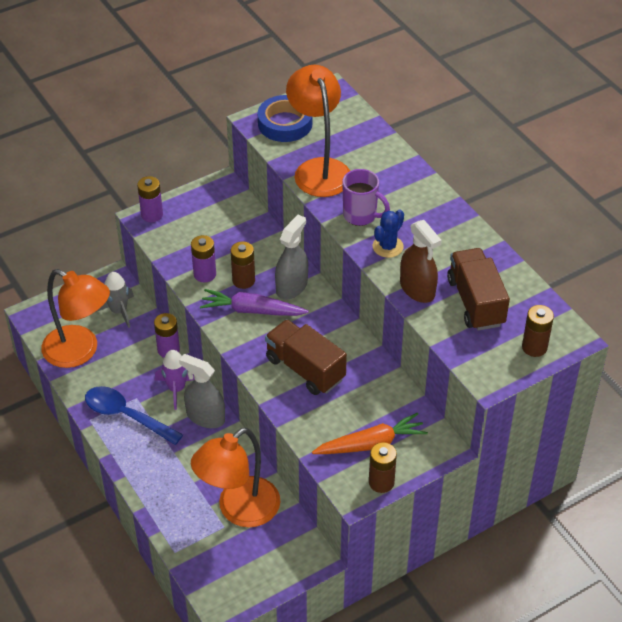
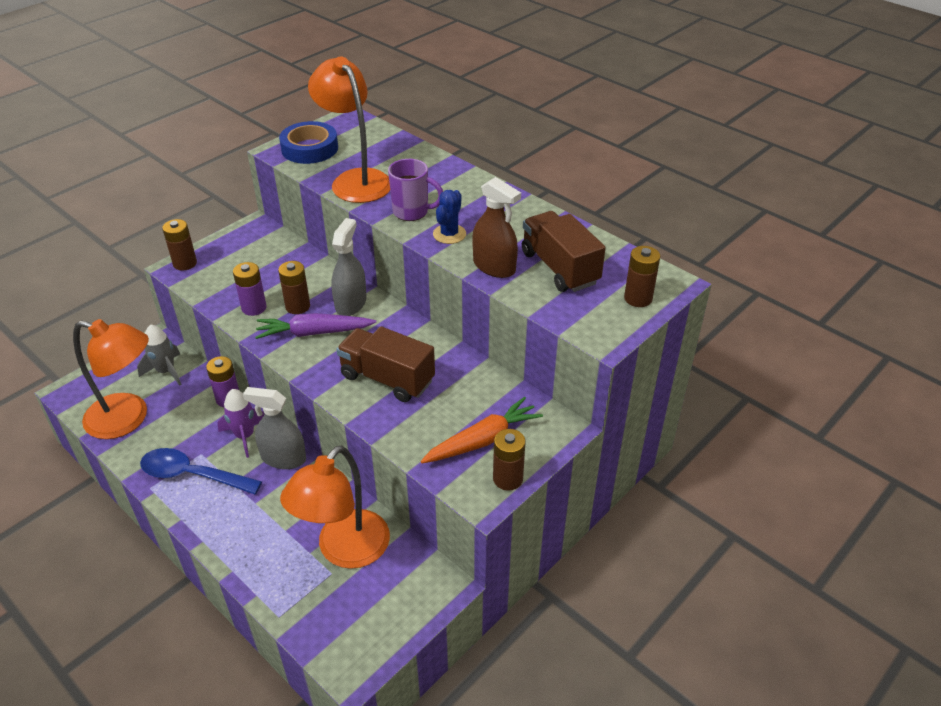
camera: 15 degrees left, 5 degrees down
(152, 215) = (185, 263): purple battery -> brown battery

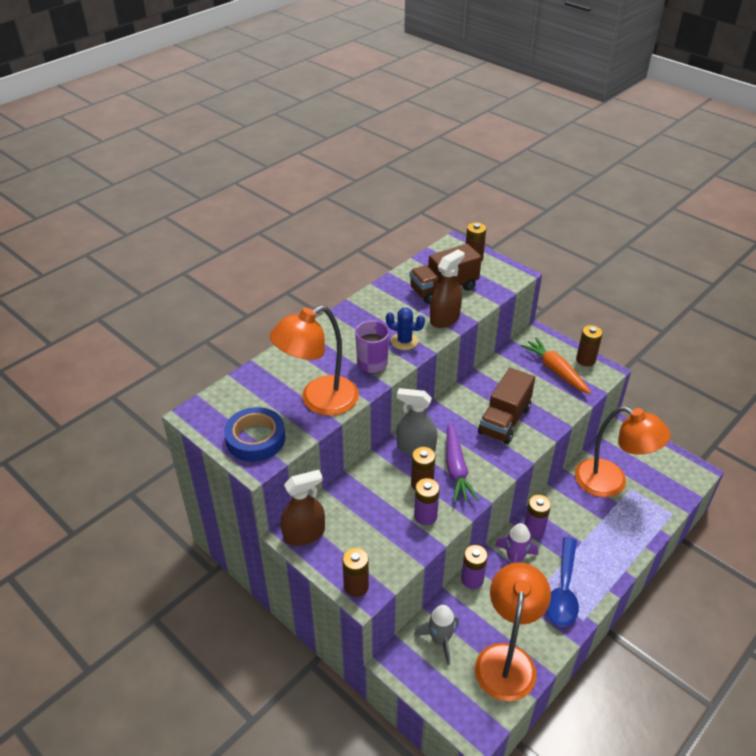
camera: 90 degrees left, 0 degrees up
(253, 232) = (304, 534): none -> brown spray bottle
(283, 458) = (534, 529): grey spray bottle -> purple battery

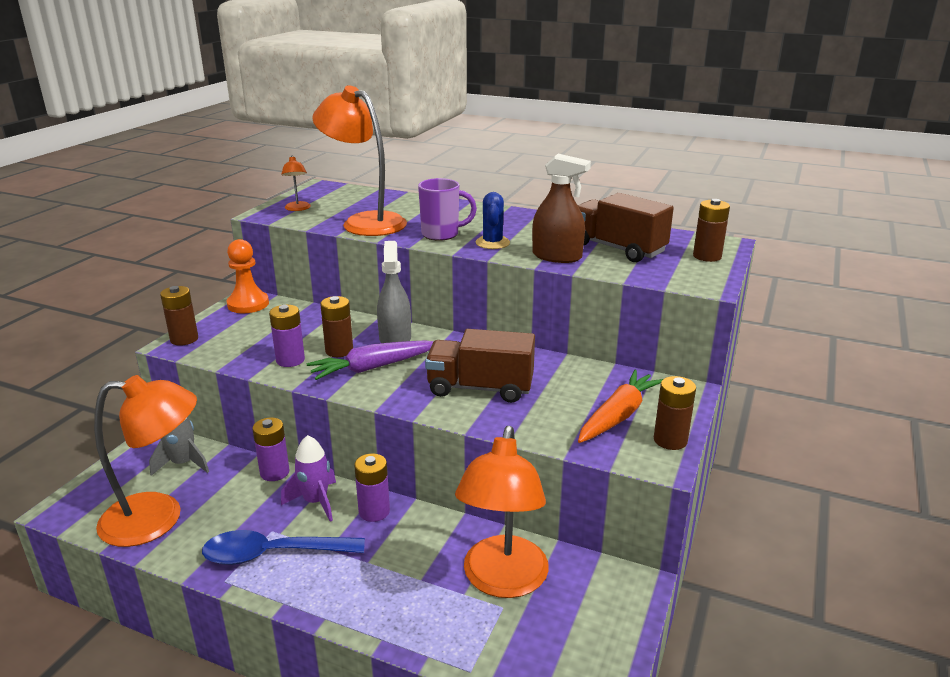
camera: 70 degrees right, 15 degrees down
(255, 439) = (298, 209): blue tape -> orange lamp
(304, 534) = (248, 304): brown spray bottle -> orange pawn

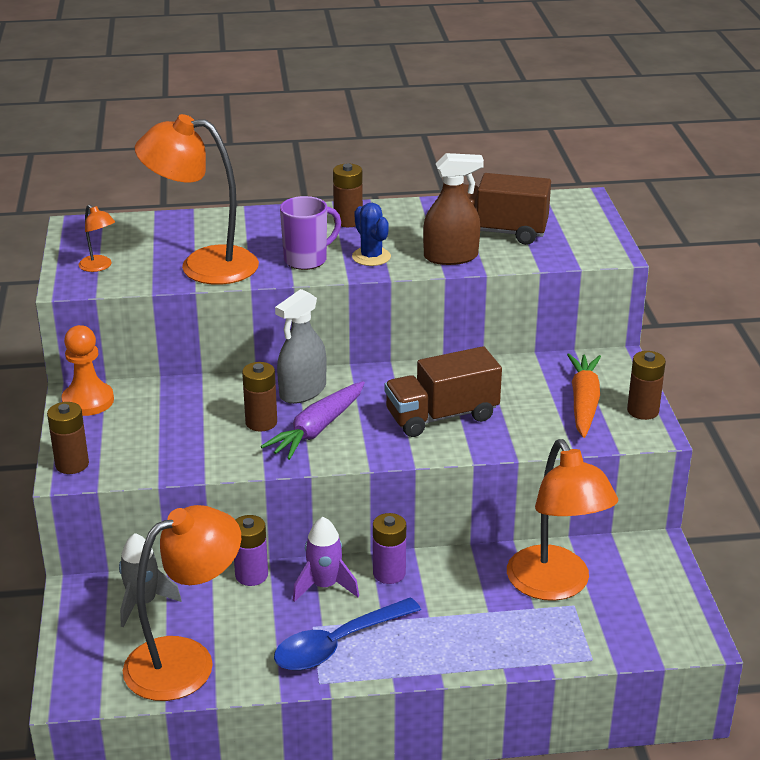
camera: 30 degrees left, 5 degrees up
(290, 360) = (223, 449): purple battery -> none
(395, 339) = (302, 391): grey spray bottle -> grey spray bottle turned 105 degrees counterclockwise
(707, 256) = (582, 219): brown battery -> brown battery (348, 221)

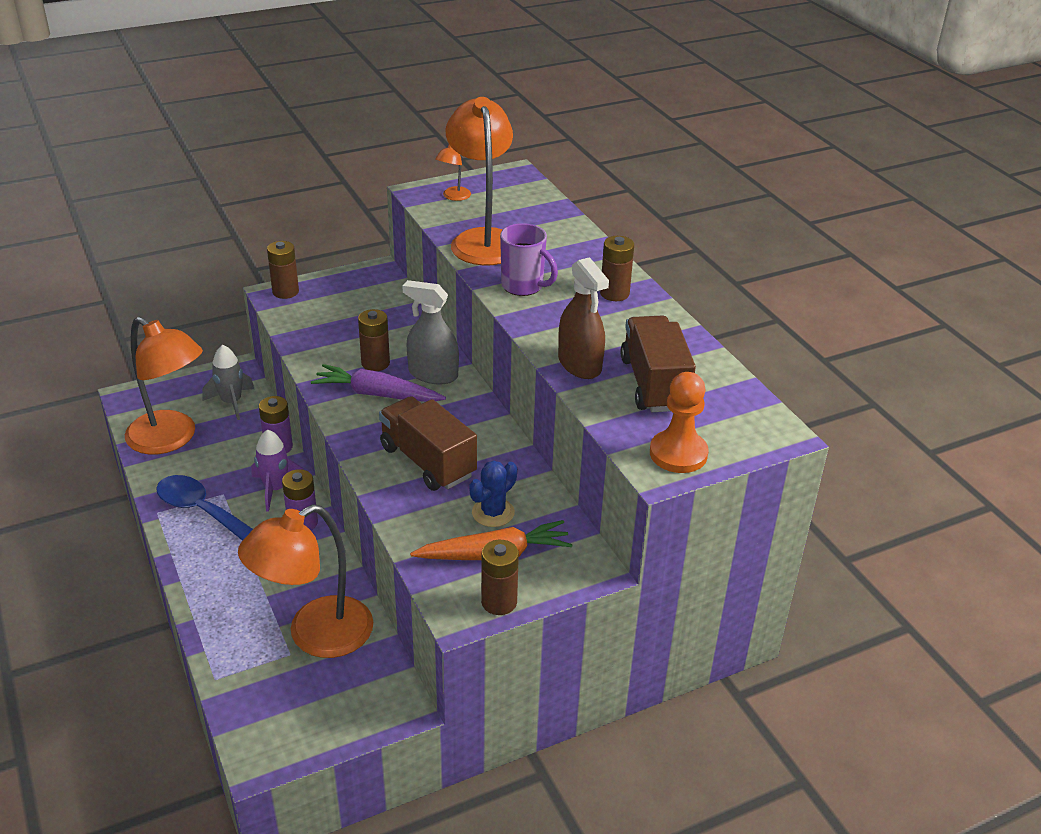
camera: 70 degrees right, 5 degrees up
(88, 401) = (371, 277): orange pawn -> orange pawn (678, 454)
(371, 257) = (550, 319): blue cactus -> blue cactus (493, 512)

